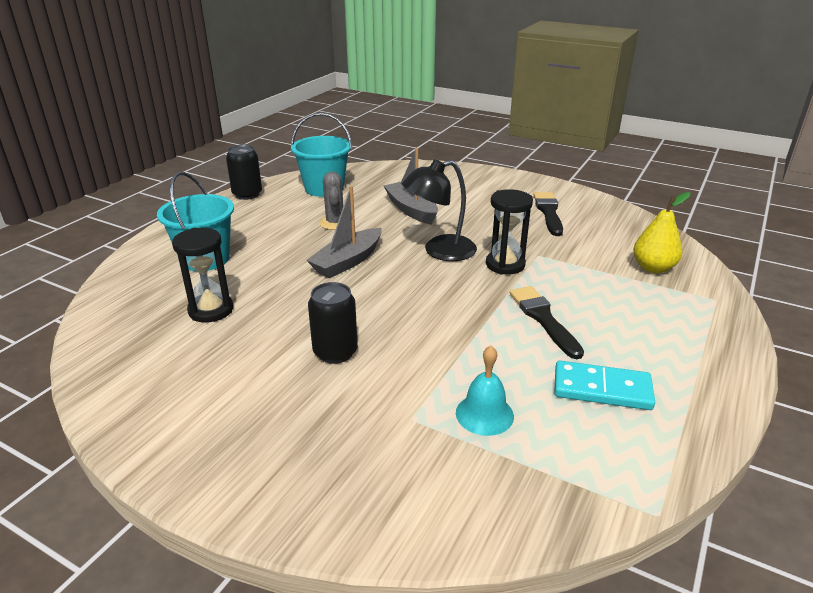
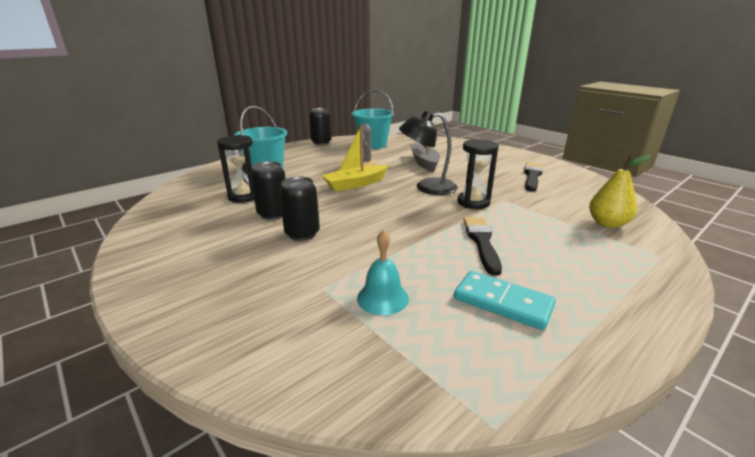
camera: 20 degrees right, 5 degrees down
(274, 330) = (273, 214): none -> black can
(347, 261) = (355, 184): grey boat -> yellow boat

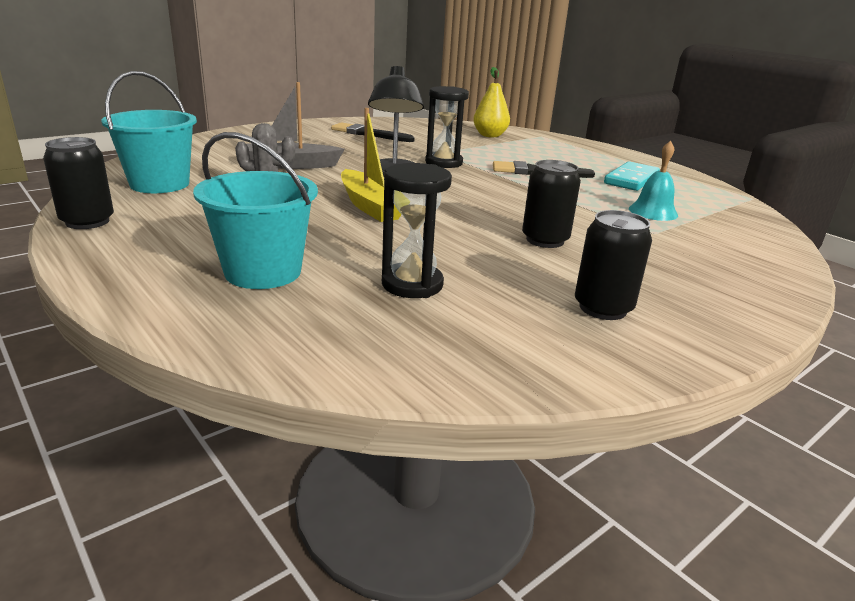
camera: 90 degrees left, 0 degrees up
(273, 214) = (486, 258): black can -> black can (603, 308)

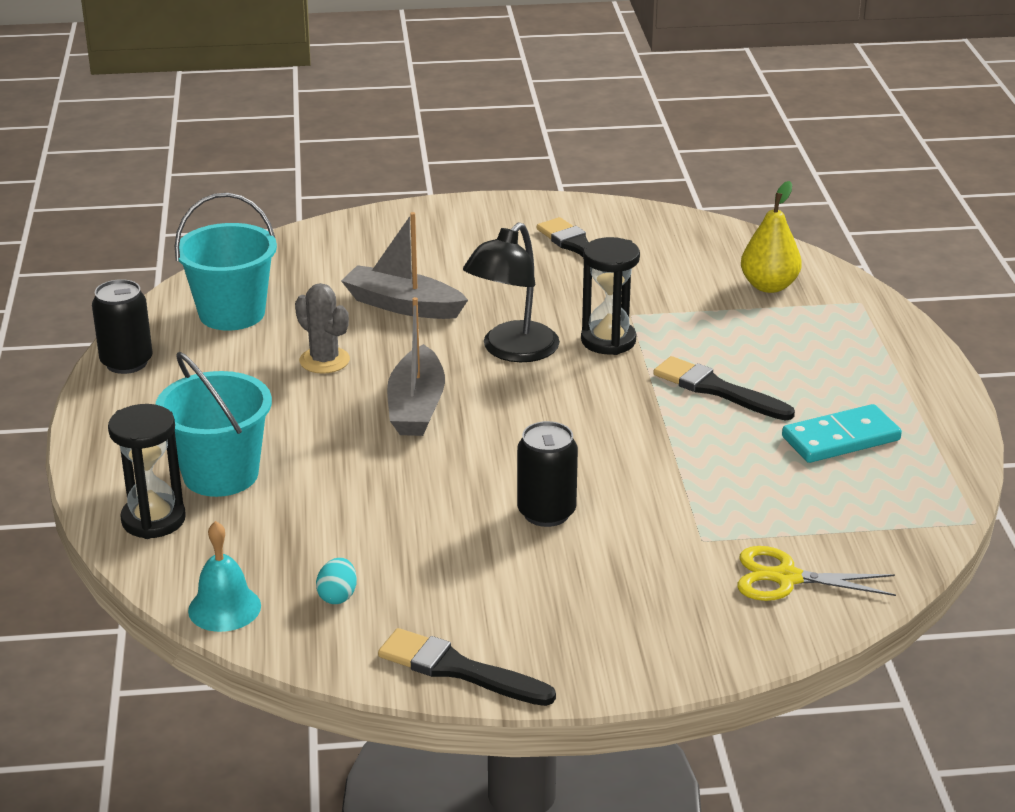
camera: 35 degrees right, 5 degrees up
(371, 206) = (416, 407): yellow boat -> grey boat
(412, 284) = (333, 530): black hourglass -> black hourglass (153, 520)
(483, 328) = (337, 596): none -> turquoise egg
(603, 308) = (475, 614): black can -> none
(653, 212) = (763, 506): turquoise bell -> turquoise bell (224, 608)
(658, 350) = (458, 670): none -> black brush
(730, 239) = (786, 578): none -> yellow scissors

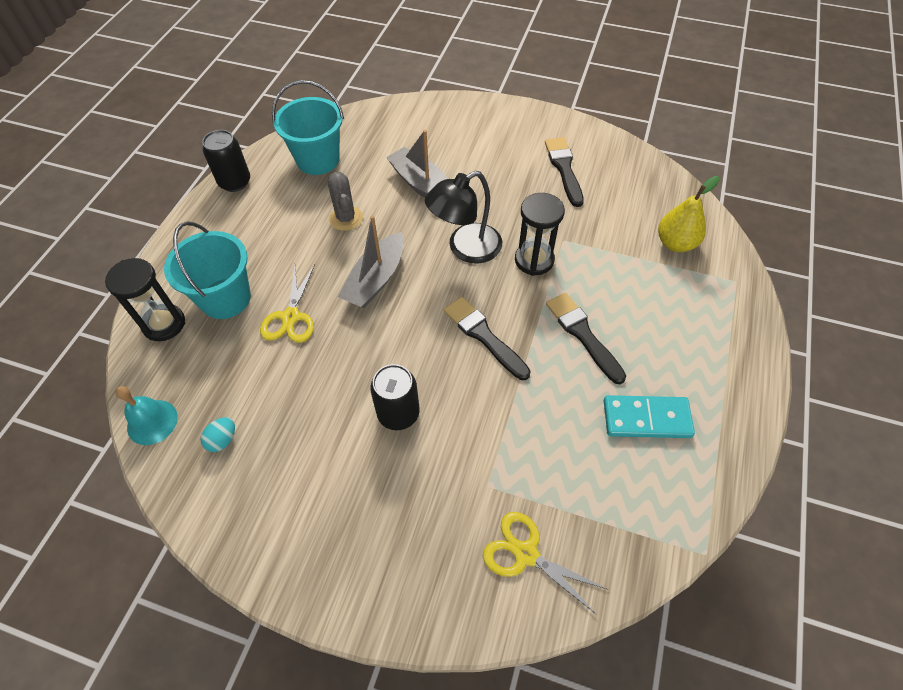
camera: 25 degrees right, 25 degrees up
(330, 468) = (291, 317): none -> yellow scissors
(458, 670) = (251, 548): black brush -> black brush (483, 336)

